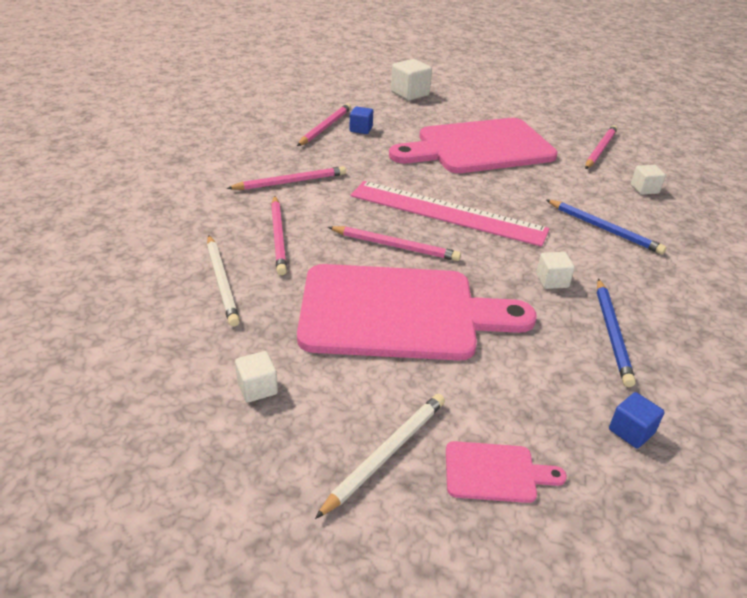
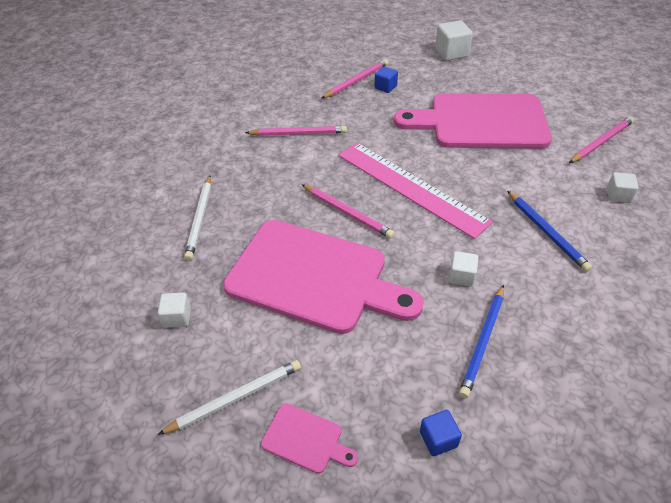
camera: 25 degrees right, 10 degrees up
(278, 237) = (262, 185): pink pencil -> none

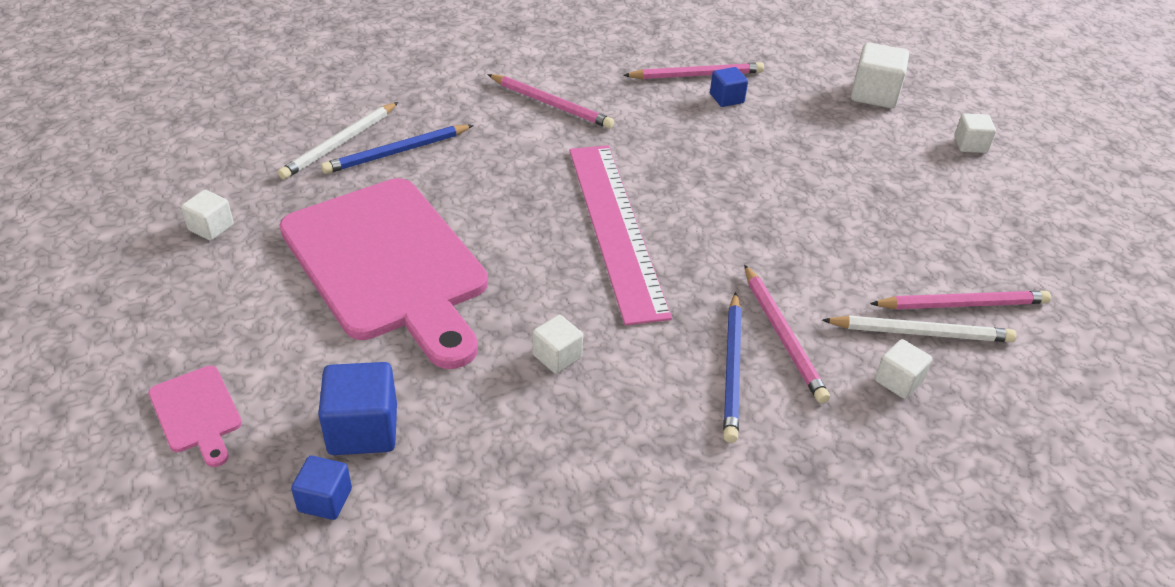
camera: 30 degrees right, 5 degrees down
(235, 398) = (177, 333): white pencil -> white pencil (920, 332)
(347, 212) = (505, 217): pink pencil -> pink pencil (783, 335)
(411, 383) = (363, 429): none -> blue cube
(481, 122) = (808, 197): pink cutting board -> none
(483, 341) = (496, 438): blue pencil -> blue pencil (397, 152)
(519, 59) = (970, 145): none -> white cube

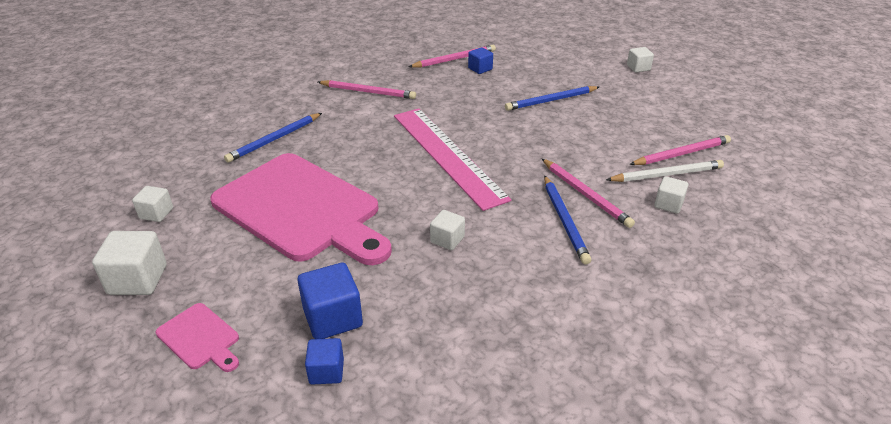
camera: 15 degrees left, 5 degrees down
(340, 143) = (231, 142): white pencil -> none
(807, 173) = (551, 101): none -> blue pencil
(874, 94) = (568, 51): white cube -> white cube (138, 280)

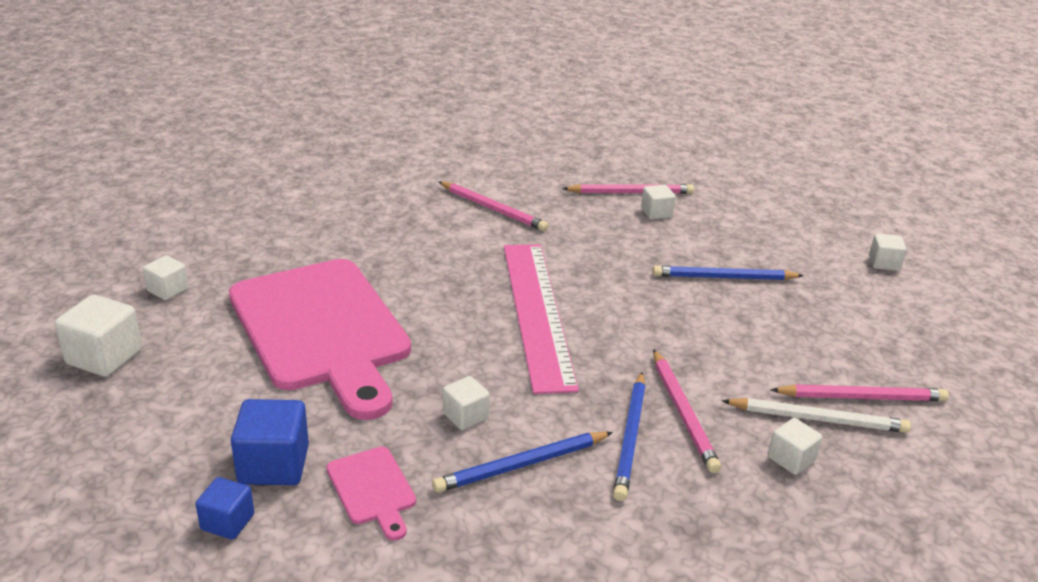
camera: 20 degrees right, 5 degrees down
(200, 338) = (124, 440): pink cutting board -> pink cutting board (372, 489)
(275, 139) = (346, 240): blue pencil -> blue pencil (522, 465)
(480, 69) = (656, 213): blue cube -> white cube

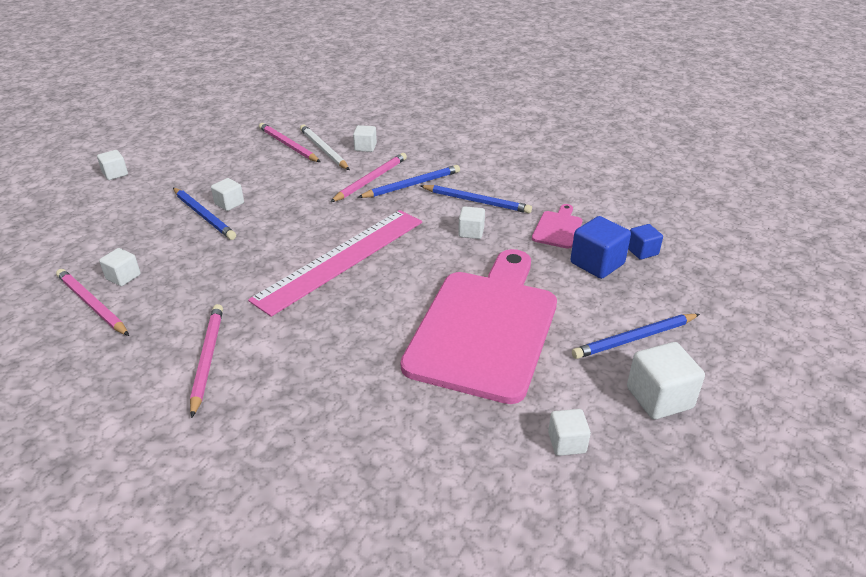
camera: 130 degrees left, 5 degrees up
(162, 397) = (635, 339): none -> blue pencil
(734, 299) = (229, 203): none -> white cube

